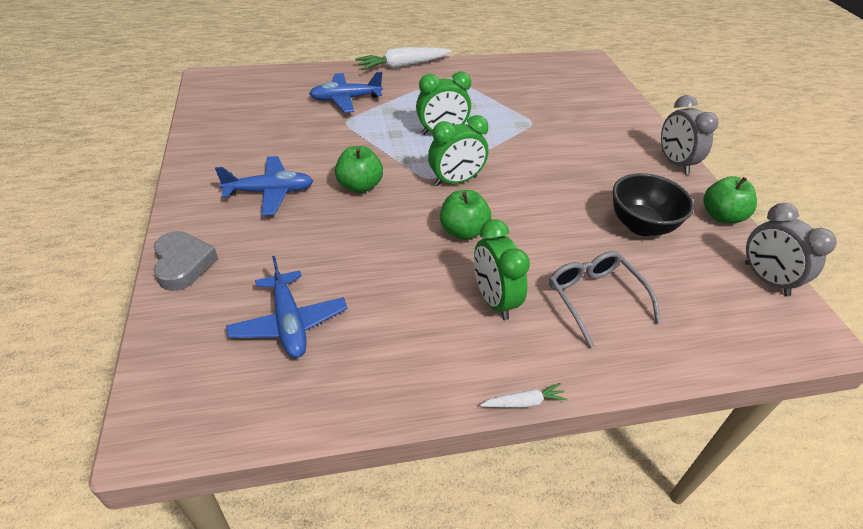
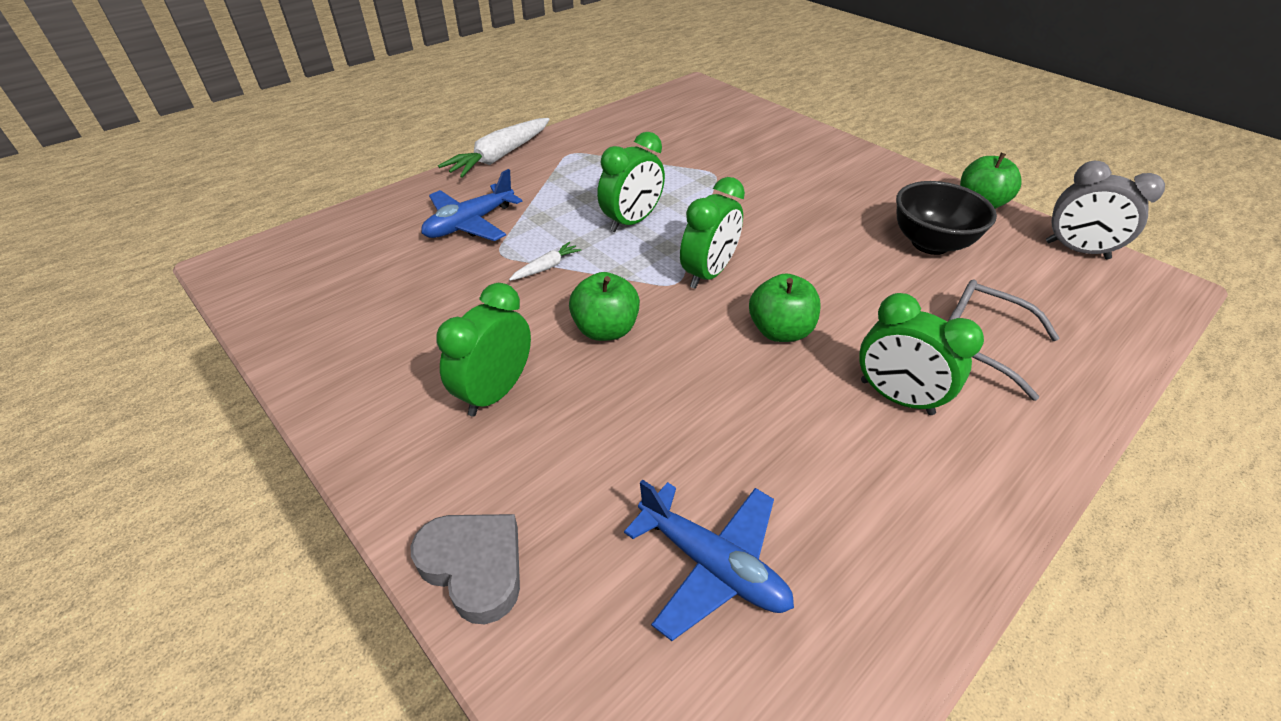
camera: 30 degrees left, 0 degrees up
(270, 192) = (495, 392): blue plane -> green clock
(524, 402) = (1050, 501): white carrot -> white carrot (546, 267)
(674, 163) = (886, 166): grey clock -> none

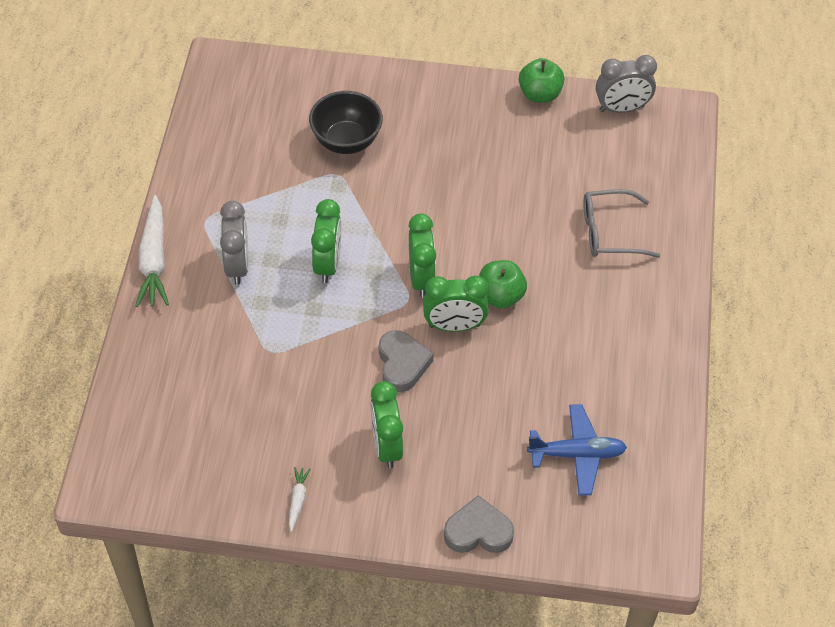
camera: 40 degrees left, 10 degrees up
(470, 224) = (218, 341): blue plane -> none
(546, 267) = (315, 342): white carrot -> white carrot (298, 500)
(555, 188) = (237, 266): none -> grey clock
(605, 330) = (402, 364): green apple -> grey heart
(896, 397) = (592, 302): green clock -> green clock (454, 326)
(930, 244) = (533, 159): black bowl -> black bowl (346, 141)

